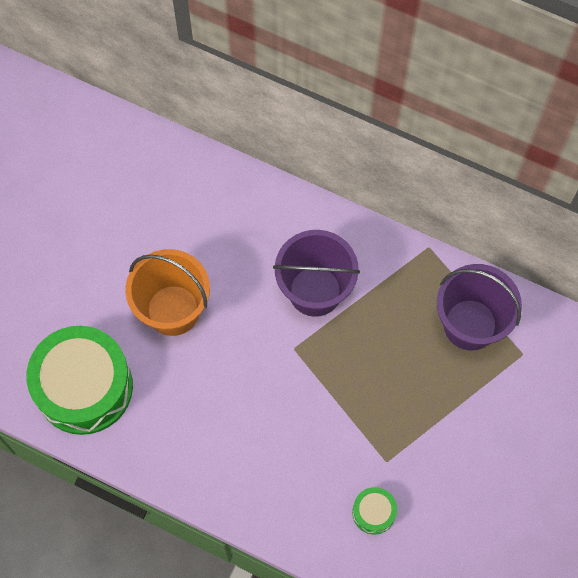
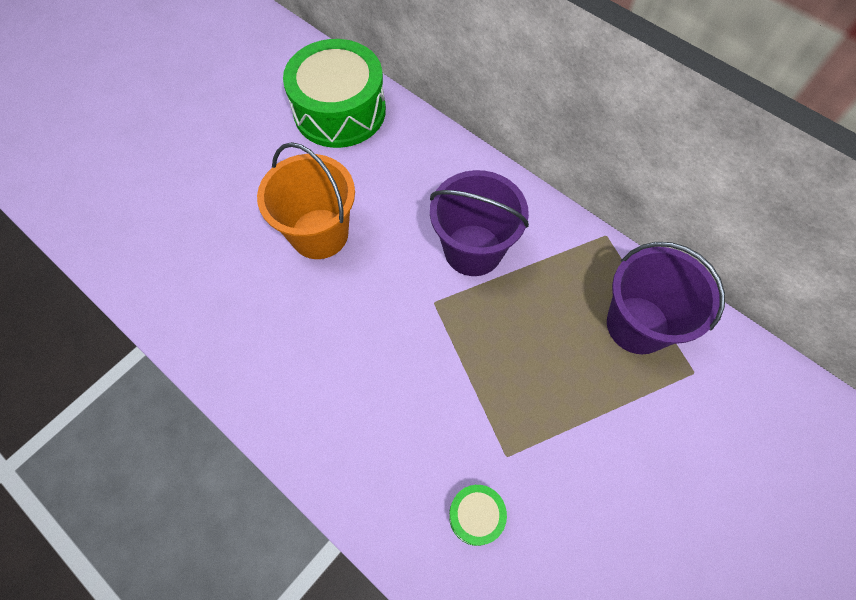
camera: 15 degrees right, 5 degrees down
(84, 387) = (200, 287): green drum -> green drum (339, 111)

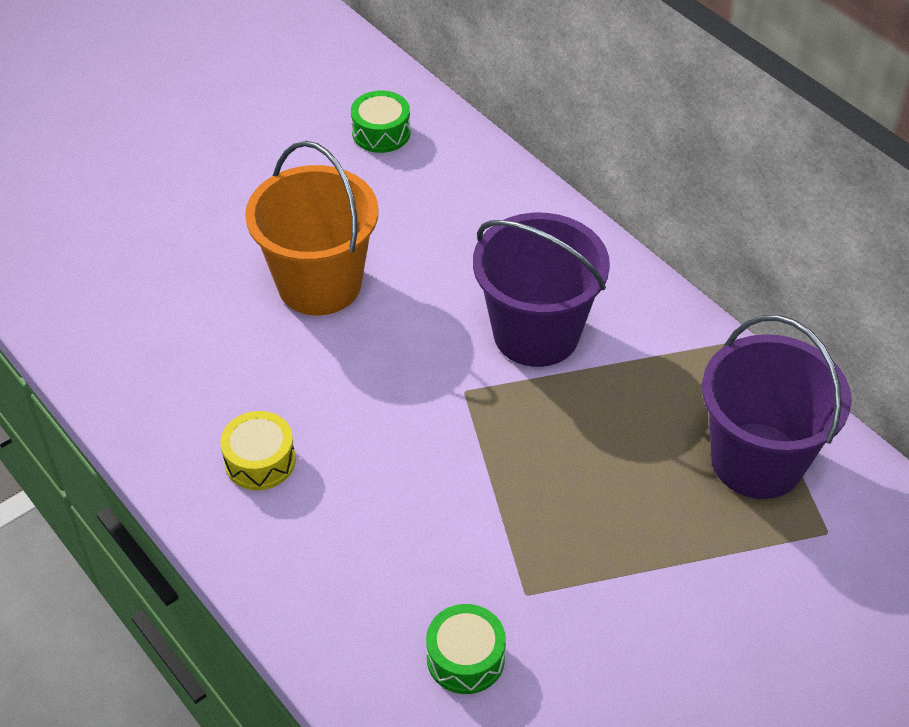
camera: 10 degrees right, 15 degrees down
(304, 381) = (260, 461): none -> yellow drum
(339, 111) = (381, 132): green drum -> green drum, size x0.43

